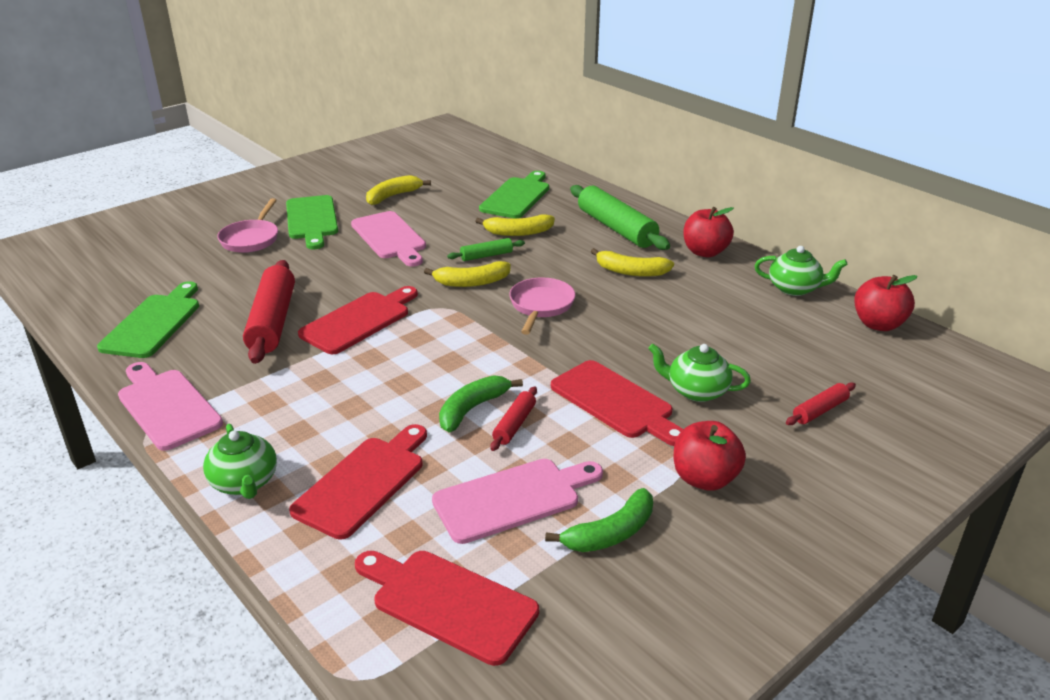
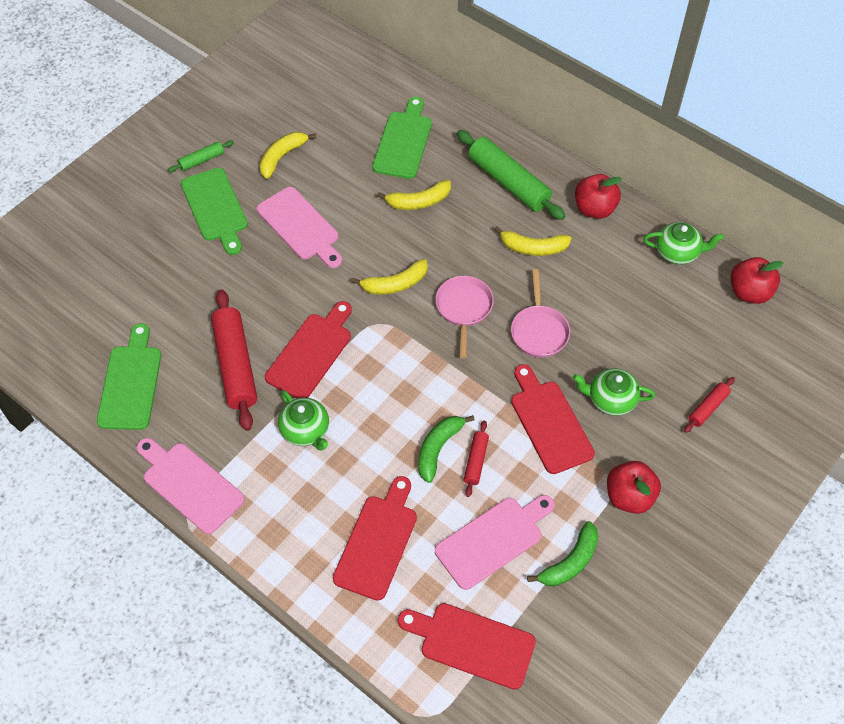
camera: 10 degrees left, 25 degrees up
(244, 483) = (287, 557): green teapot -> green teapot (305, 430)
(251, 239) = (168, 247): pink pan -> pink pan (539, 331)
(486, 256) = (398, 242): green rolling pin -> green rolling pin (202, 160)
(615, 402) = (549, 422): red cutting board -> red cutting board turned 150 degrees counterclockwise

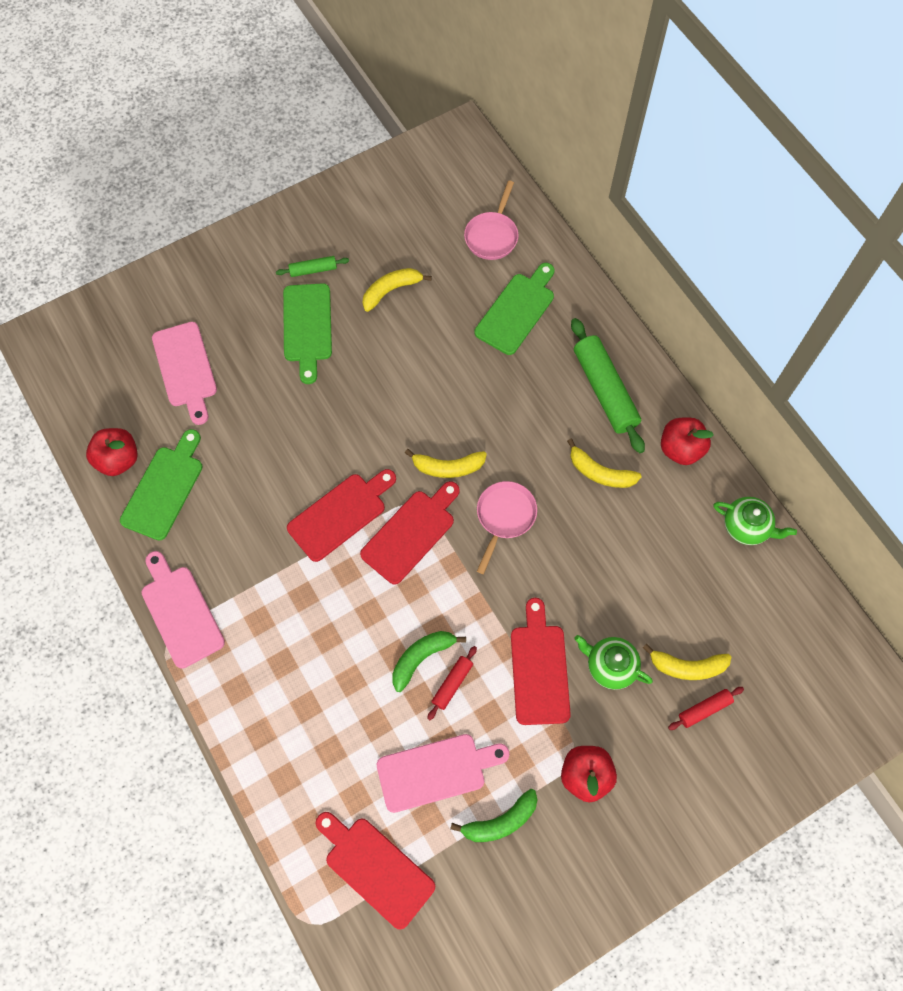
camera: 20 degrees right, 10 degrees up
(236, 365) = (266, 503): red rolling pin -> none
(300, 226) = (380, 373): pink cutting board -> pink cutting board (185, 368)
(305, 430) = (305, 594): green teapot -> none
(377, 542) = (328, 733): red cutting board -> red cutting board (411, 533)
(418, 201) = (506, 383): yellow banana -> yellow banana (687, 666)
(539, 331) = (569, 566): pink pan -> pink pan (492, 236)
(749, 292) = (802, 597): red apple -> red apple (118, 460)

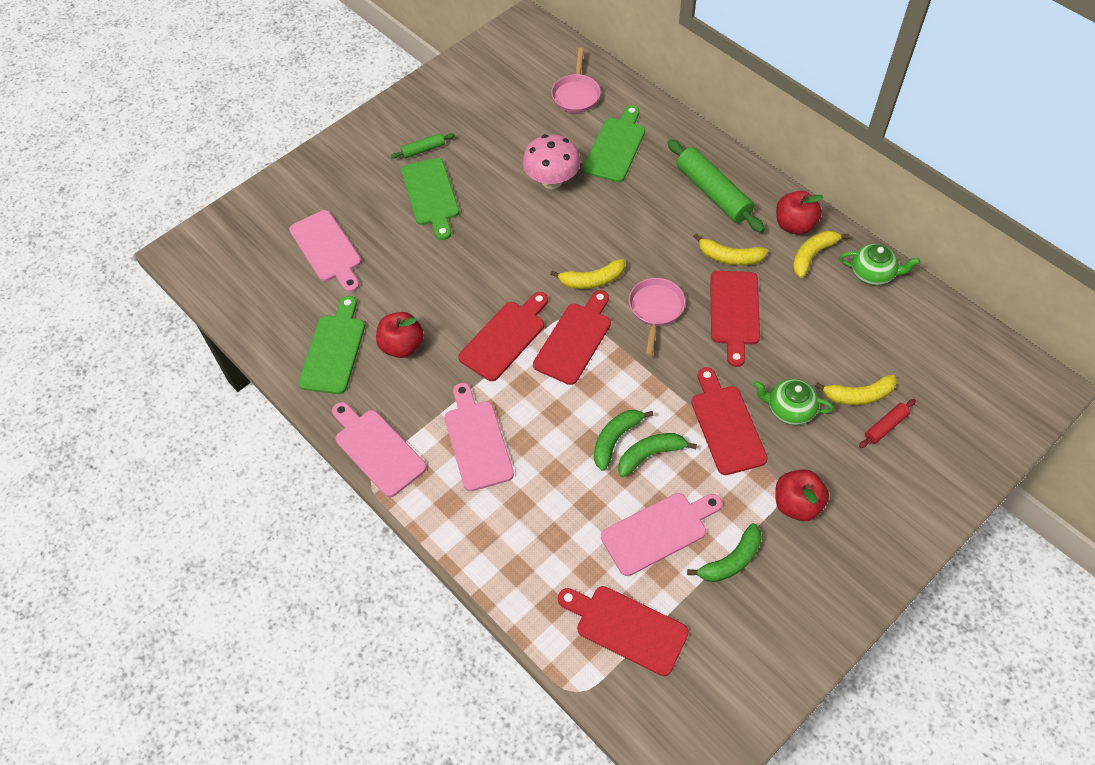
camera: 10 degrees left, 10 degrees down
(118, 460) = (283, 335): red apple -> red apple (402, 346)
(282, 626) = (477, 441): none -> pink cutting board
(391, 290) = (499, 152): yellow banana -> yellow banana (813, 255)
(438, 337) = (552, 181): none -> pink mushroom
(452, 684) = (650, 455): red rolling pin -> green banana
(586, 539) = (734, 312): none -> red cutting board

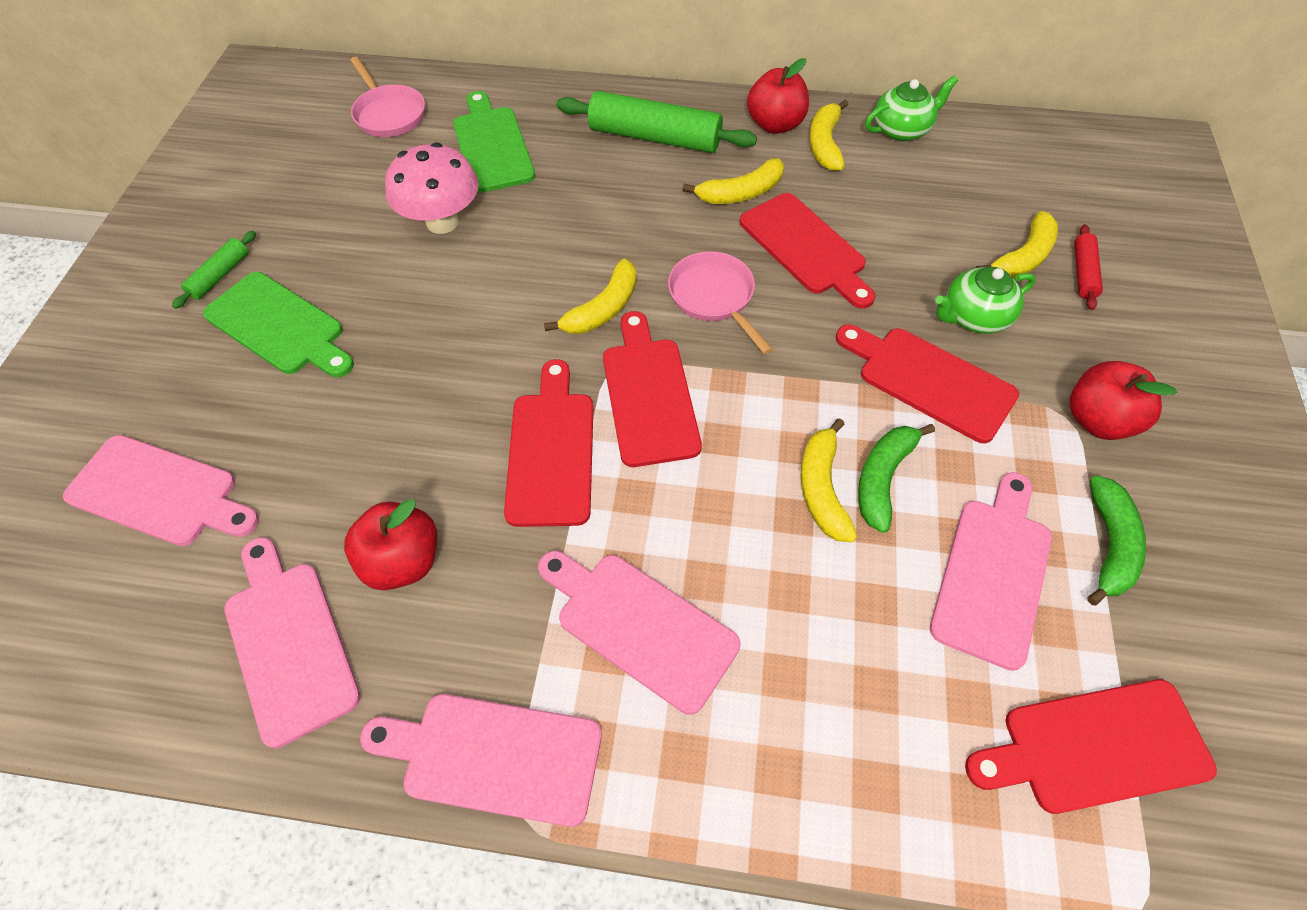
camera: 40 degrees left, 0 degrees up
(334, 350) = (289, 643): green cutting board -> pink cutting board
(616, 439) = (822, 488): green banana -> yellow banana

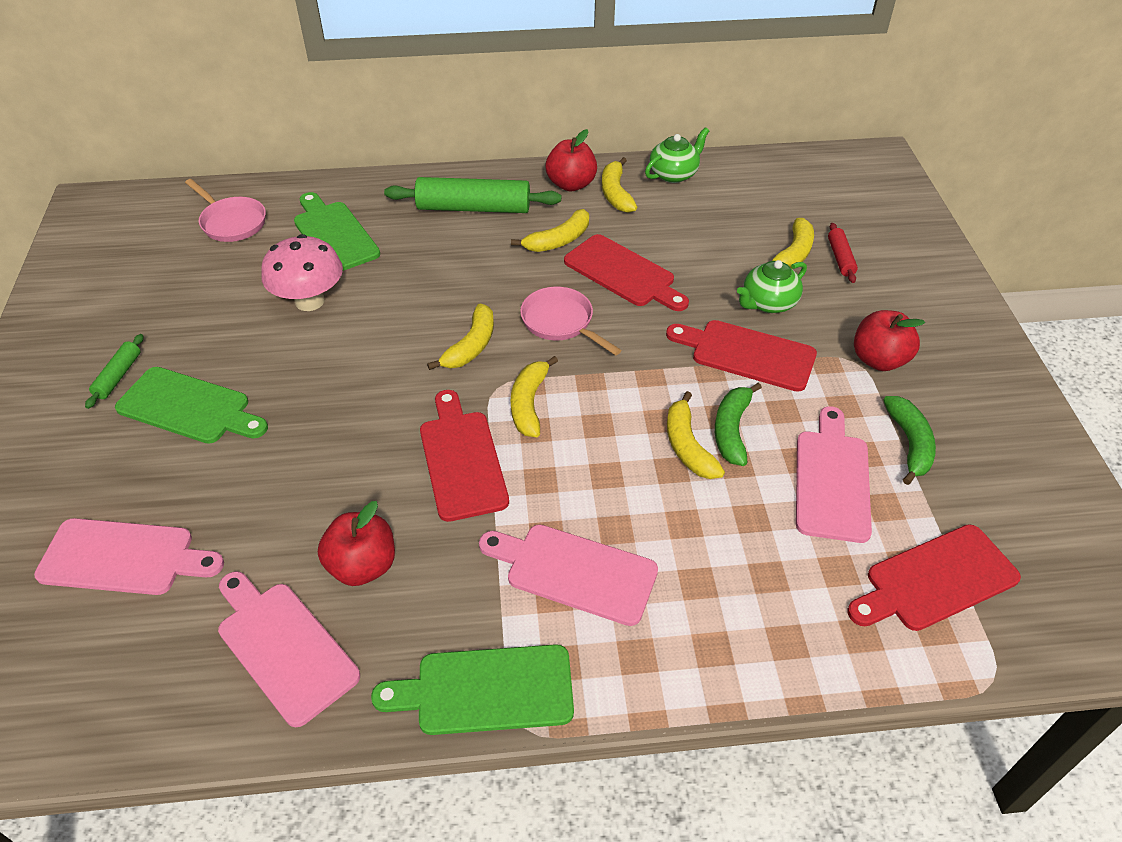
camera: 15 degrees left, 10 degrees down
(494, 756) = (486, 690): pink cutting board -> green cutting board
(649, 395) = (529, 404): red cutting board -> yellow banana

